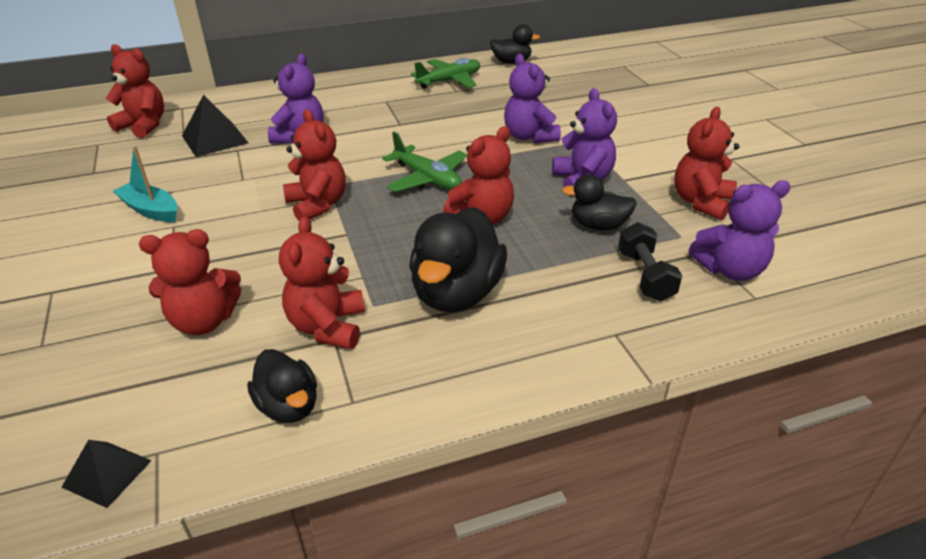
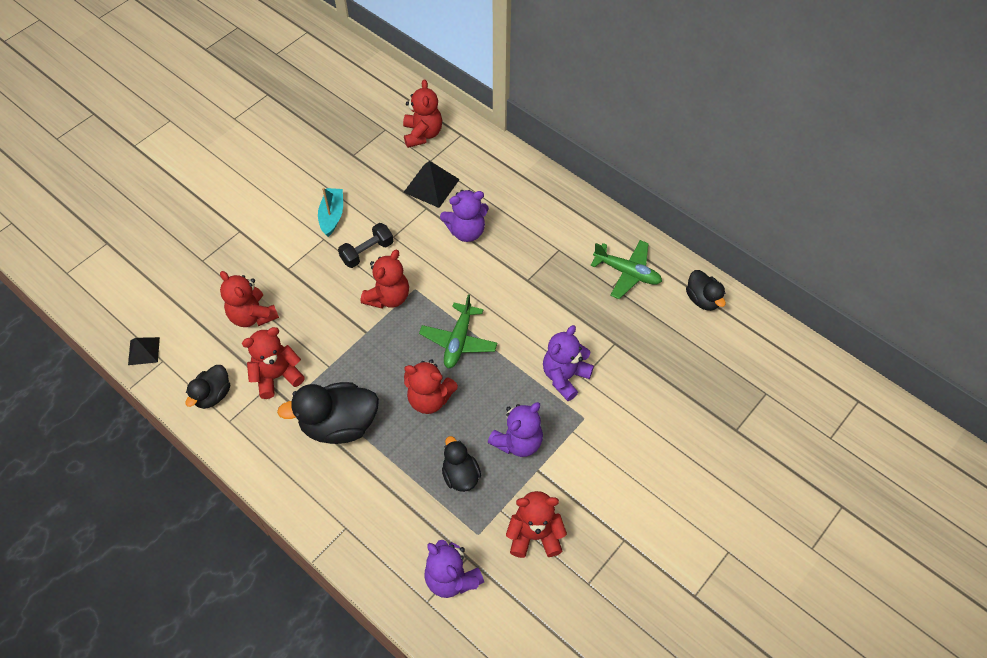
camera: 60 degrees right, 20 degrees up
(645, 276) = (415, 525): black dumbbell -> black dumbbell (367, 252)

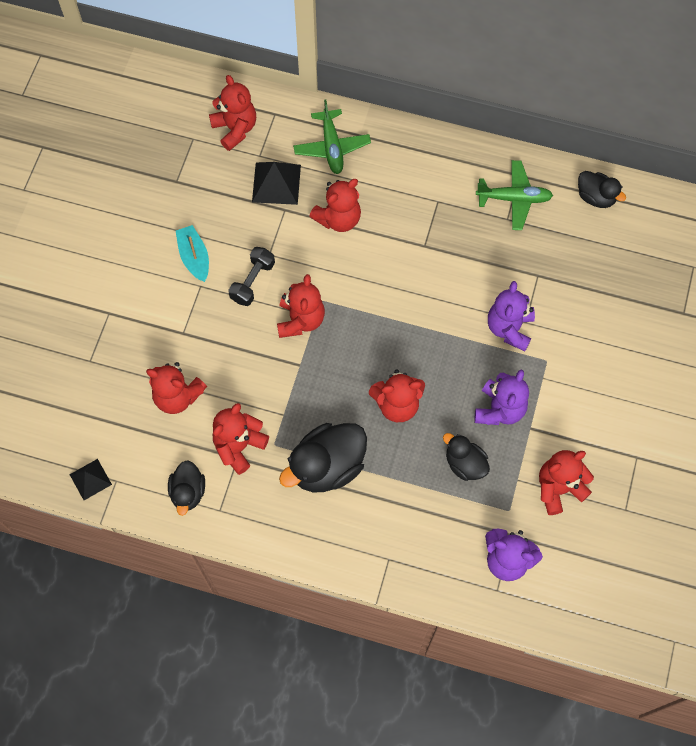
camera: 25 degrees left, 10 degrees up
(458, 341) = (392, 335): green plane -> green plane (332, 147)
(466, 231) = (338, 219): purple teddy bear -> red teddy bear

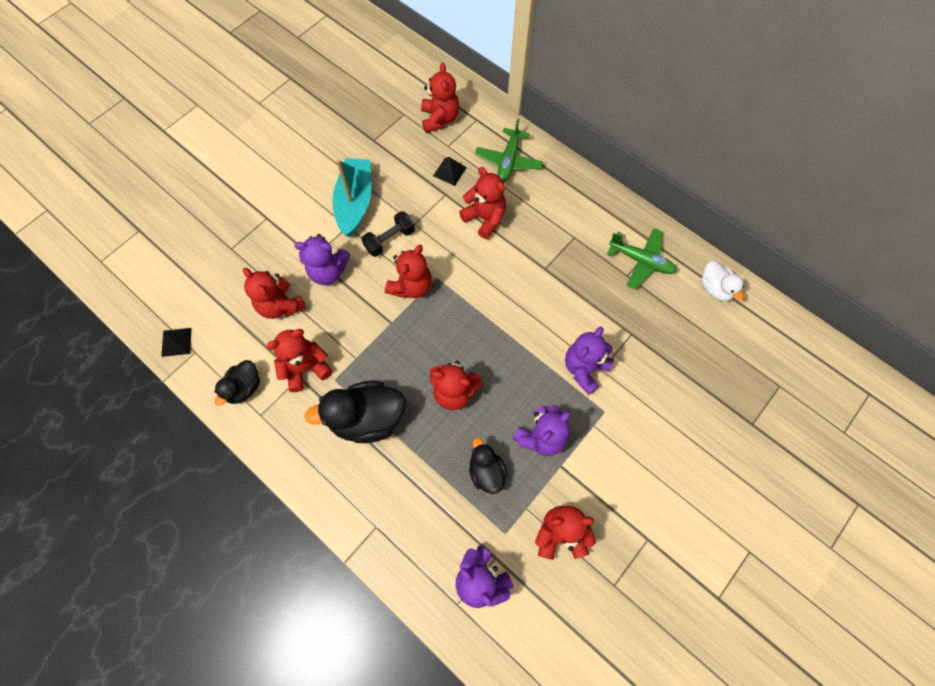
camera: 25 degrees right, 0 degrees up
(194, 257) = (355, 202): turquoise boat -> turquoise boat, size x1.59
(207, 341) = (328, 271): none -> purple teddy bear
(276, 183) = (449, 171): black pyramid -> black pyramid, size x0.63
(338, 219) = (484, 218): red teddy bear -> red teddy bear turned 120 degrees counterclockwise
(595, 197) = (714, 288): black duck -> white duck

